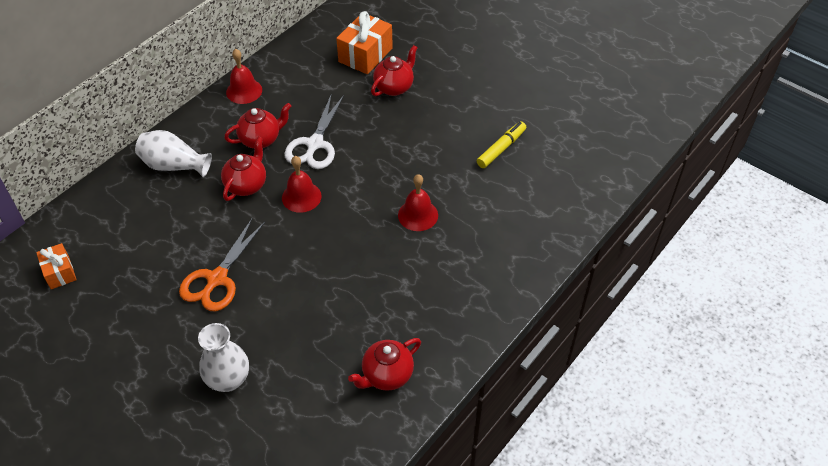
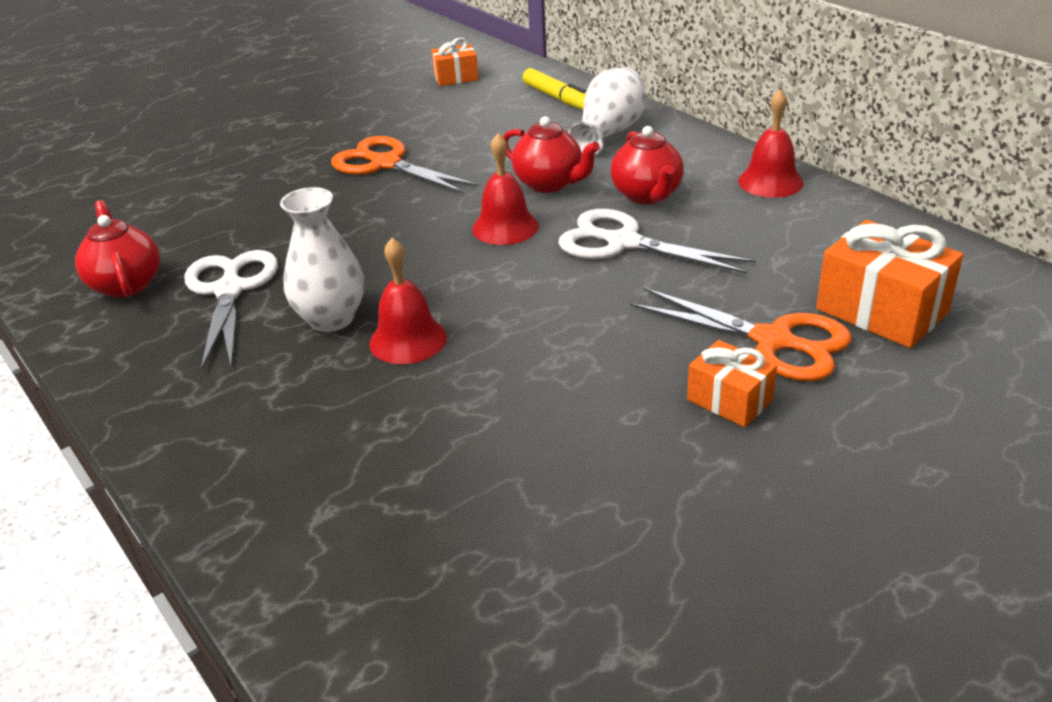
camera: 105 degrees right, 15 degrees down
(228, 379) = (226, 172): white vase -> white vase (331, 319)
(385, 313) = (230, 290): none -> white scissors
(394, 87) = (773, 341): red teapot -> orange scissors
(438, 99) = (729, 400): none -> orange gift
(501, 149) = (543, 479): yellow marker -> yellow marker (557, 98)

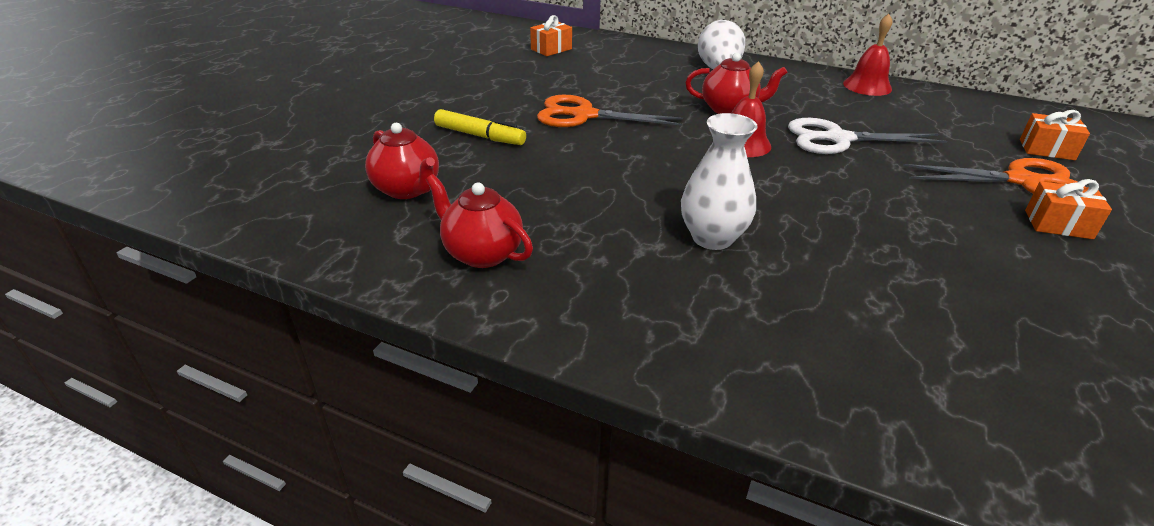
camera: 30 degrees left, 0 degrees up
(230, 290) = (591, 236): white scissors -> none
(408, 340) = (795, 239): red bell -> none
(557, 98) = (649, 54): yellow marker -> yellow marker (479, 136)
(647, 195) = (806, 106): red teapot -> red teapot (407, 190)
(882, 310) = (1046, 149): orange gift -> orange gift, size x0.60

